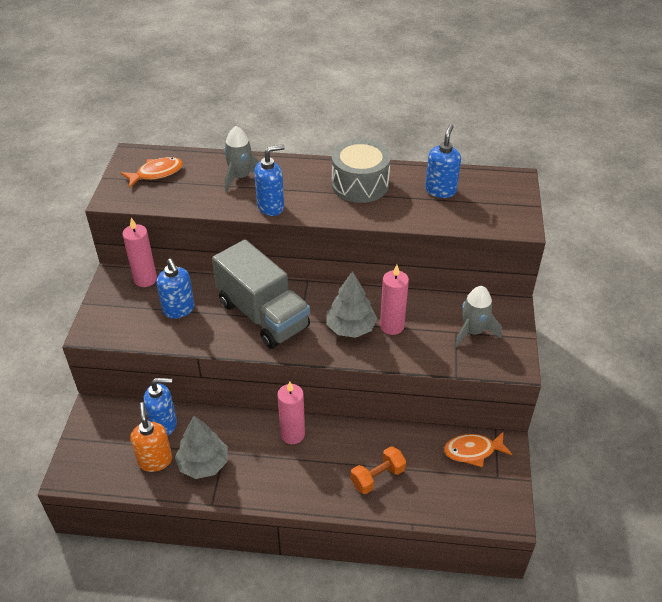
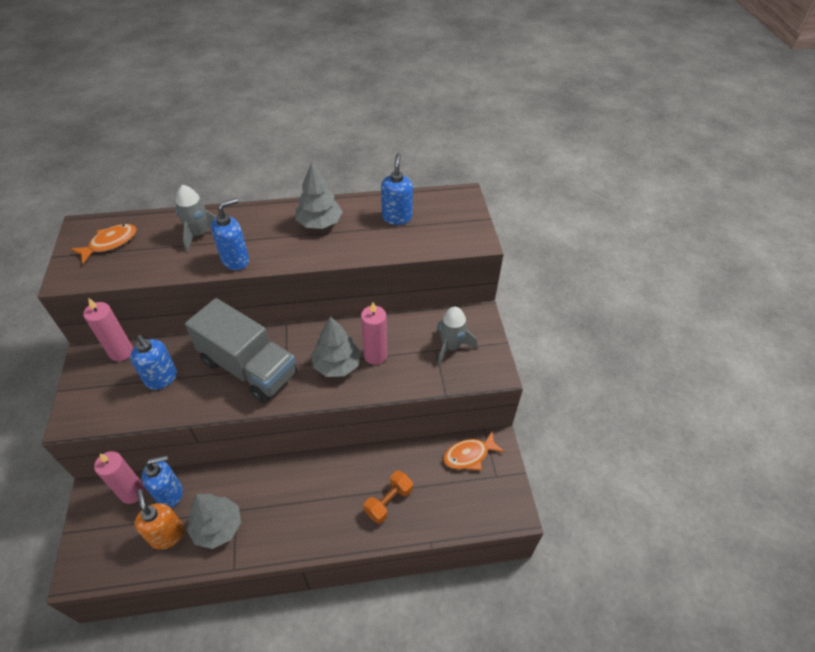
camera: 15 degrees left, 5 degrees up
(292, 434) = (300, 476): pink candle -> pink candle (132, 492)
(360, 184) = (319, 223): grey drum -> grey tree

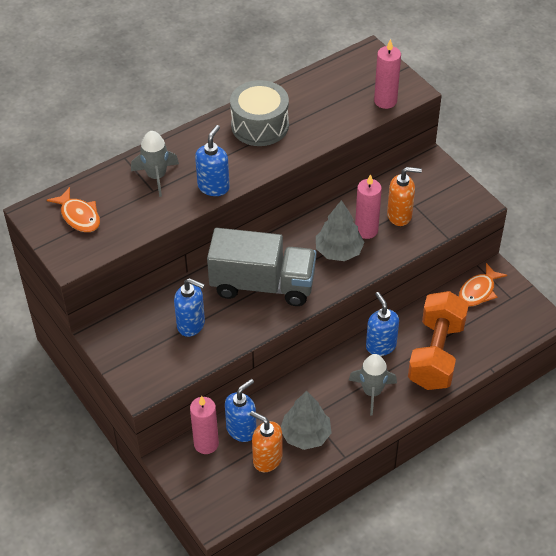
camera: 25 degrees left, 0 degrees up
(110, 243) = (79, 216): orange fish -> orange fish turned 120 degrees clockwise
(121, 352) = (131, 319): pink candle -> pink candle (385, 101)
(319, 223) = (260, 125): grey tree -> grey drum
(388, 502) = (436, 354): orange dumbbell -> orange dumbbell, size x1.94
(397, 217) = (326, 95): blue soap dispenser -> blue soap dispenser (380, 346)
(415, 354) = (399, 215): none -> orange soap dispenser
(451, 347) = (426, 198): grey rocket -> grey rocket (372, 392)

